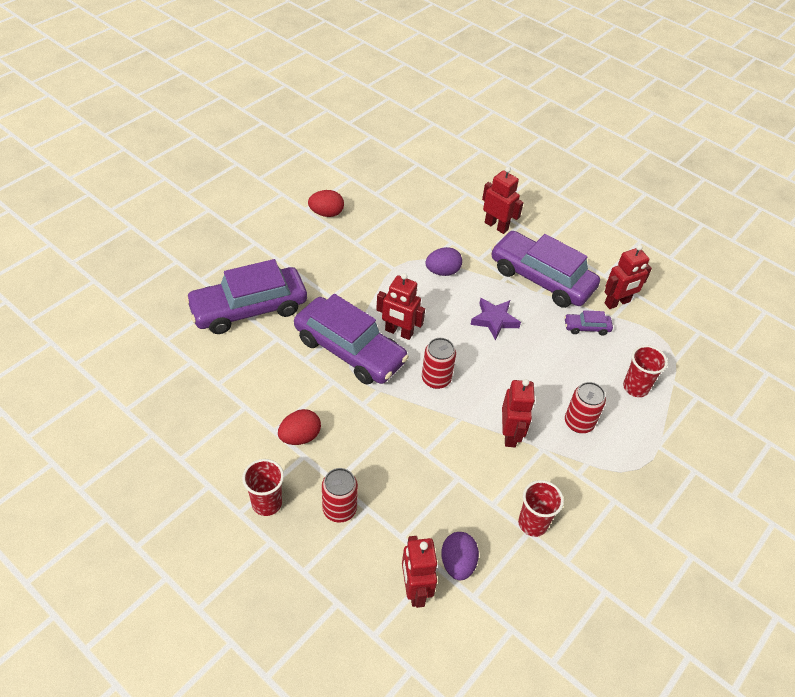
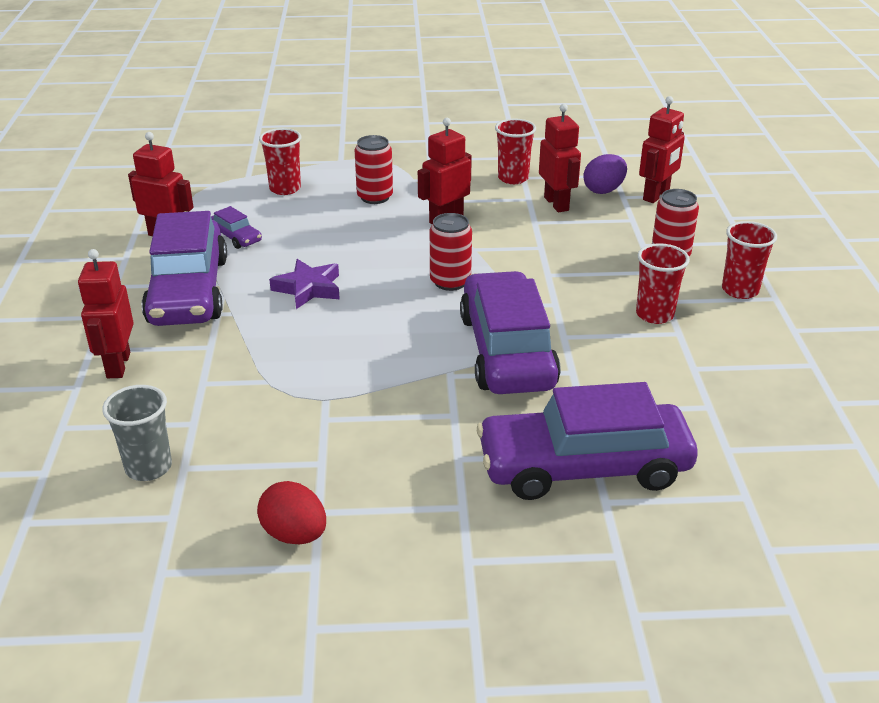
camera: 130 degrees left, 15 degrees down
(249, 308) = (583, 466): purple car -> purple car turned 150 degrees clockwise
(300, 437) = (654, 314): red egg -> red cup
(398, 332) = (426, 335): red robot -> red robot (556, 204)
(411, 201) = (148, 467): none -> grey cup
(442, 271) = (276, 359): purple egg -> none

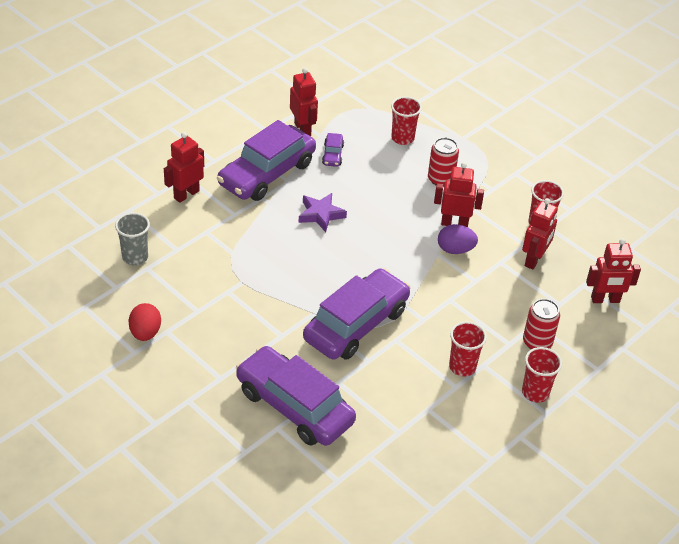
camera: 45 degrees right, 10 degrees up
(450, 281) = (393, 264): red can -> none
(603, 190) = (579, 272): purple egg -> purple egg (455, 250)

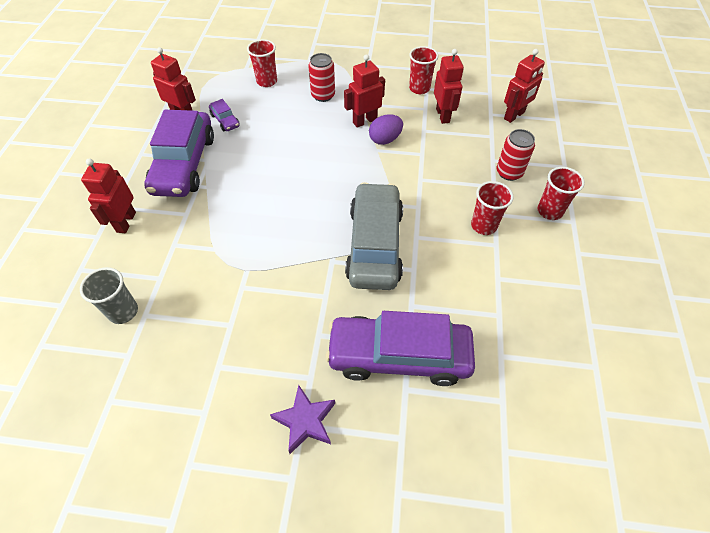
camera: 35 degrees left, 10 degrees up
(145, 333) = (198, 383): red egg -> none
(321, 214) = (259, 172): purple star -> purple star (305, 421)
(356, 324) = (375, 244): purple car -> grey car

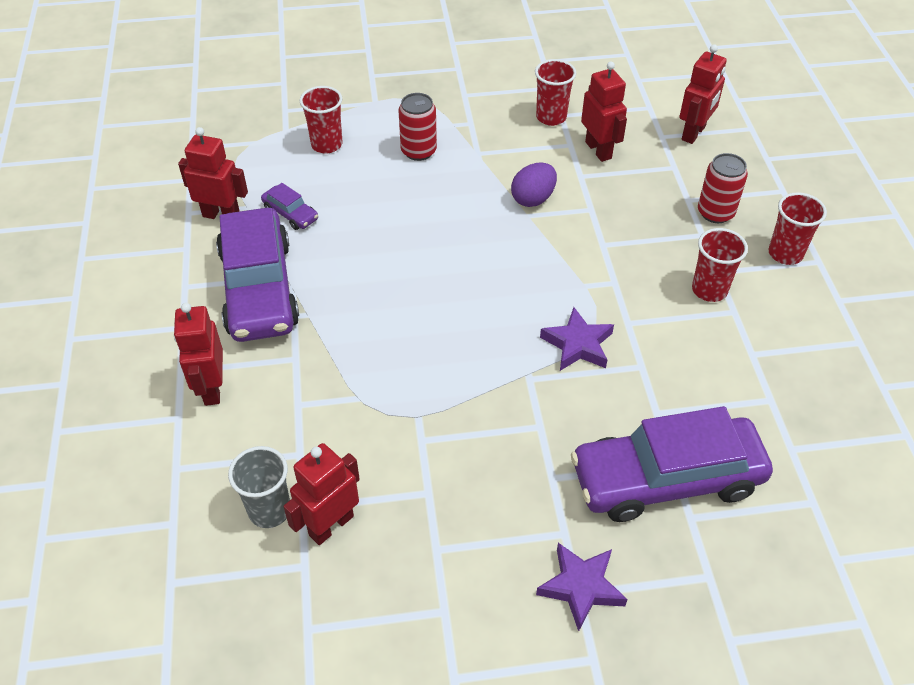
camera: 15 degrees left, 5 degrees down
(364, 121) = (493, 177): red robot -> red robot (331, 525)
(375, 244) = (577, 344): grey car -> purple star

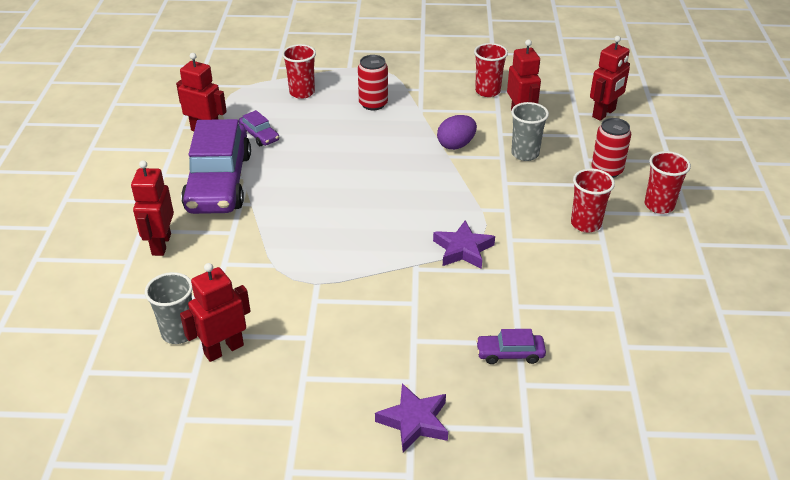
camera: 10 degrees right, 10 degrees down
(616, 201) = (525, 154): none -> grey cup
(666, 479) = (510, 353): purple car -> purple car, size x0.42

